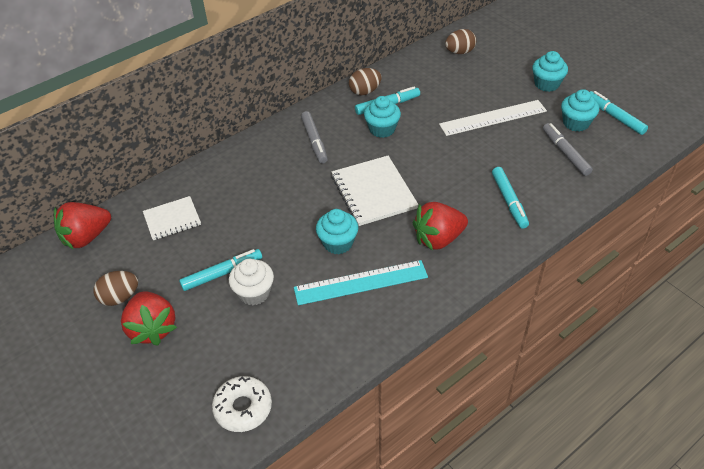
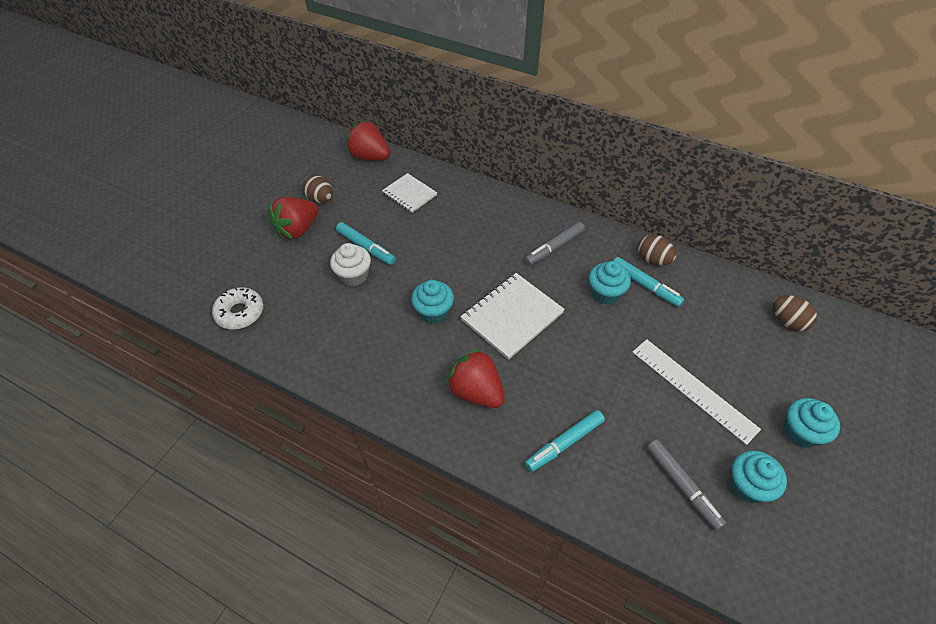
camera: 65 degrees right, 5 degrees up
(361, 283) = (393, 346): turquoise ruler -> none
(565, 153) = (682, 486): grey marker -> grey marker turned 105 degrees clockwise
(615, 117) = (796, 534): turquoise marker -> none

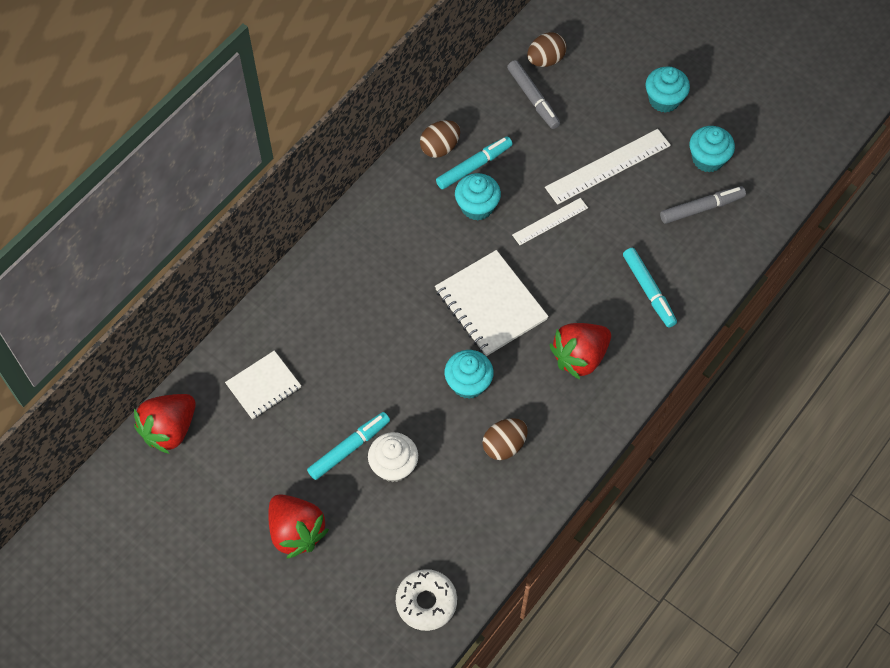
camera: 80 degrees left, 10 degrees up
(320, 199) = (243, 501): brown egg -> brown egg (504, 445)
(554, 247) = (398, 239): grey marker -> grey marker (533, 98)
(611, 349) = (550, 221): none -> white ruler

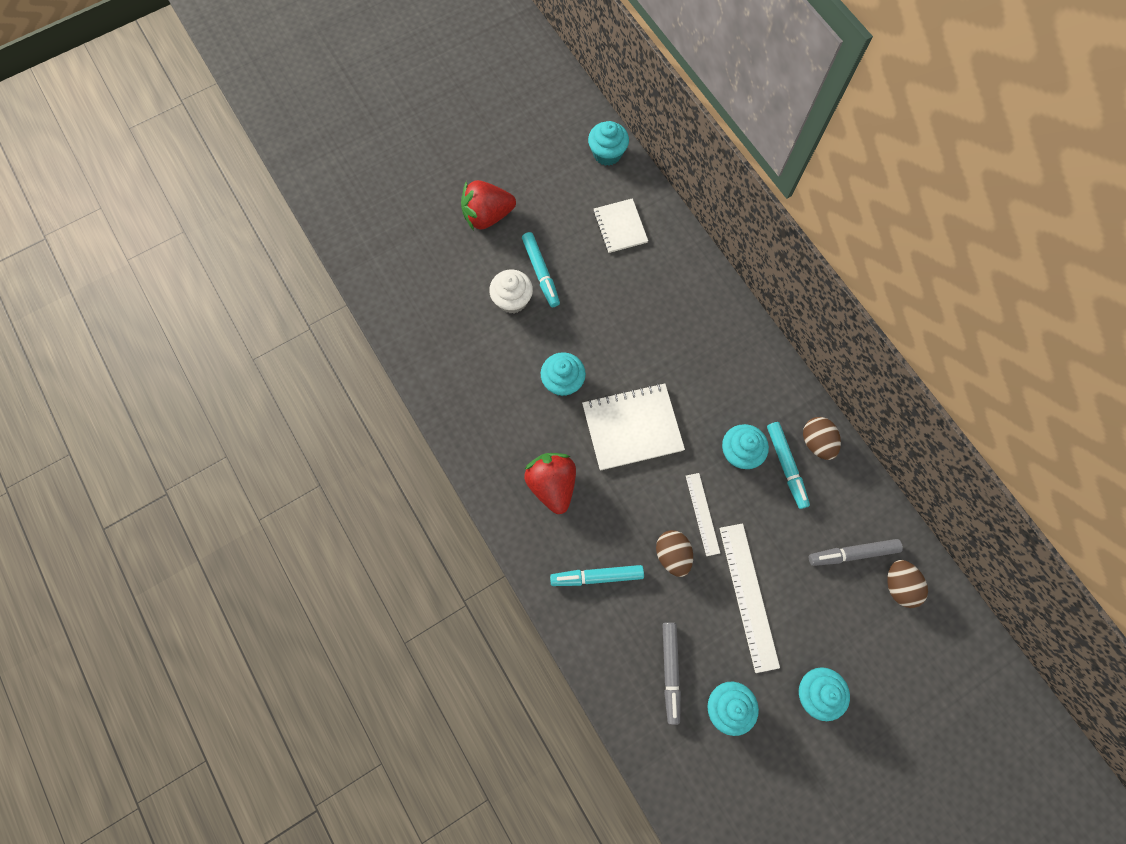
camera: 110 degrees right, 10 degrees up
(170, 429) = (607, 153): red strawberry -> turquoise cupcake
(426, 602) = (392, 287): white donut -> none
(504, 445) = (495, 390): brown egg -> brown egg (672, 555)

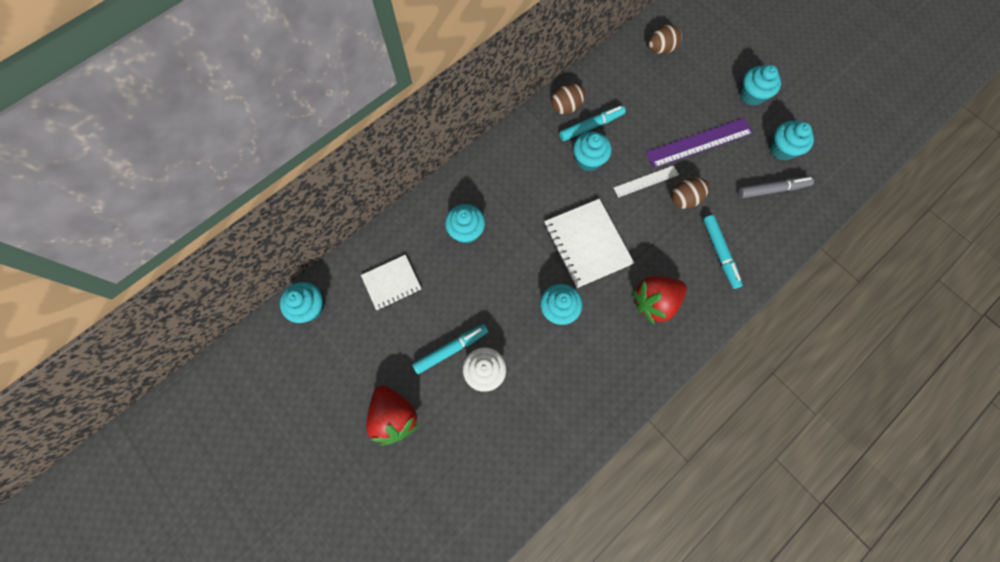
camera: 100 degrees left, 0 degrees up
(666, 304) = (466, 231): none -> turquoise cupcake
(749, 596) = (699, 142): white ruler -> purple ruler
(852, 553) = (646, 78): grey marker -> none

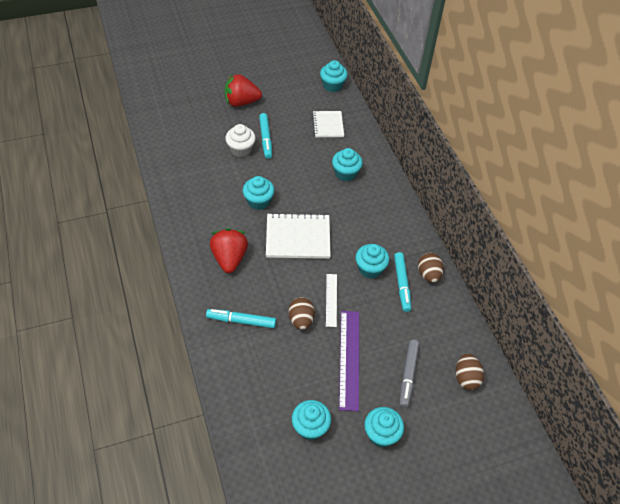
camera: 110 degrees right, 20 degrees down
(772, 189) = (274, 394): grey marker -> grey marker (408, 375)

